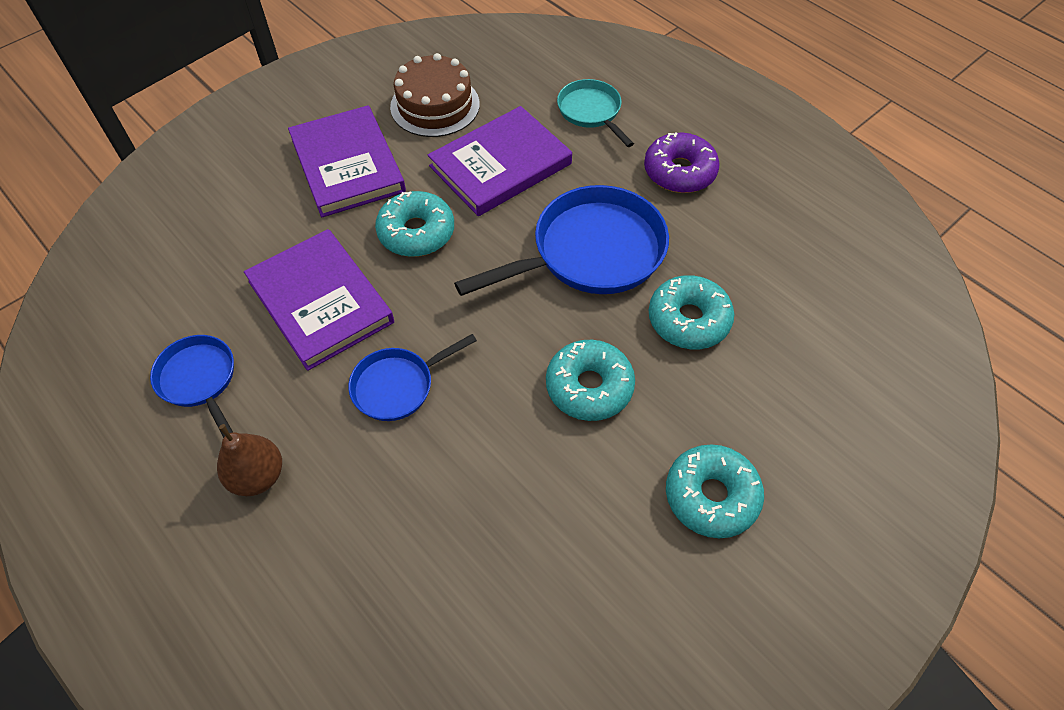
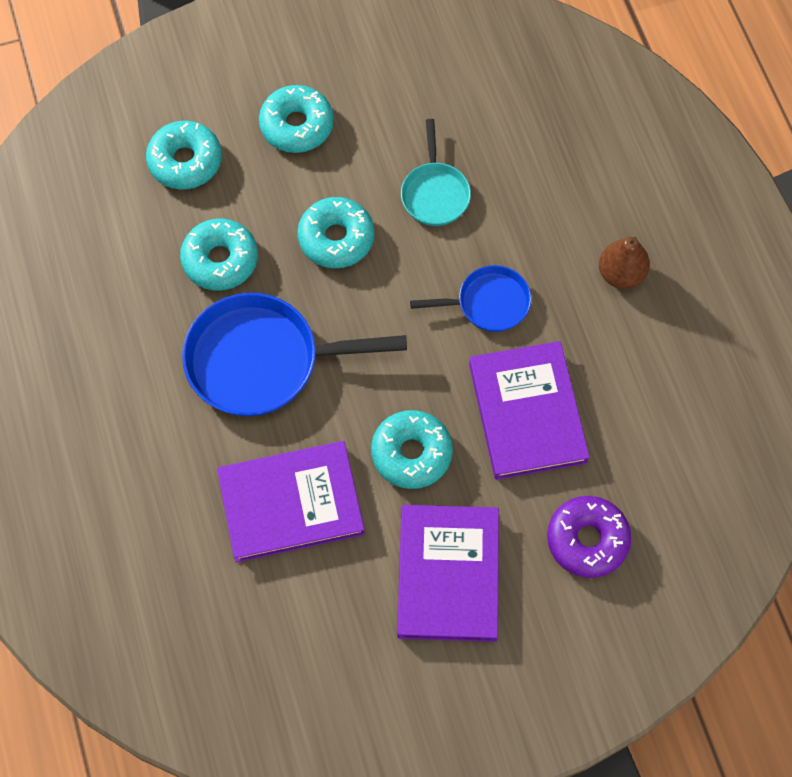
camera: 155 degrees left, 10 degrees up
(199, 380) = (651, 377): blue pan -> none
(435, 105) = (319, 625): brown cake -> none
(591, 112) = (156, 536): turquoise pan -> turquoise pan (435, 193)
(679, 172) = (120, 415): purple donut -> purple donut (587, 540)
(797, 401) = (185, 161): none -> turquoise donut

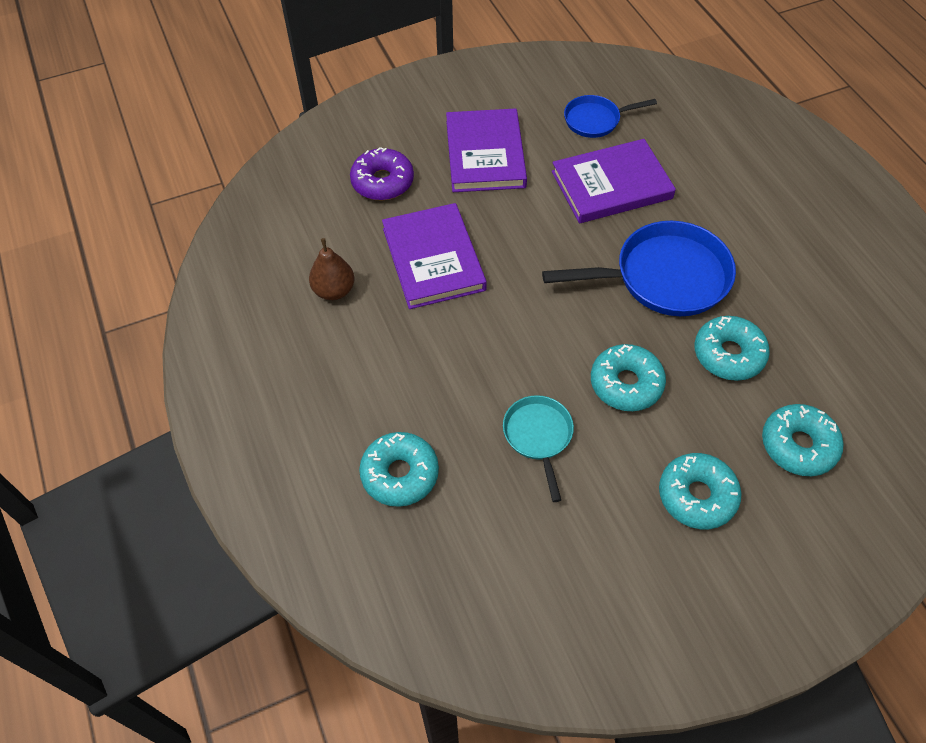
camera: 175 degrees right, 10 degrees down
(411, 453) = (524, 223): turquoise donut -> turquoise donut (400, 474)
(488, 303) = (474, 340): blue pan -> blue pan (595, 120)
(621, 274) = (352, 376): brown pear -> brown pear (334, 290)

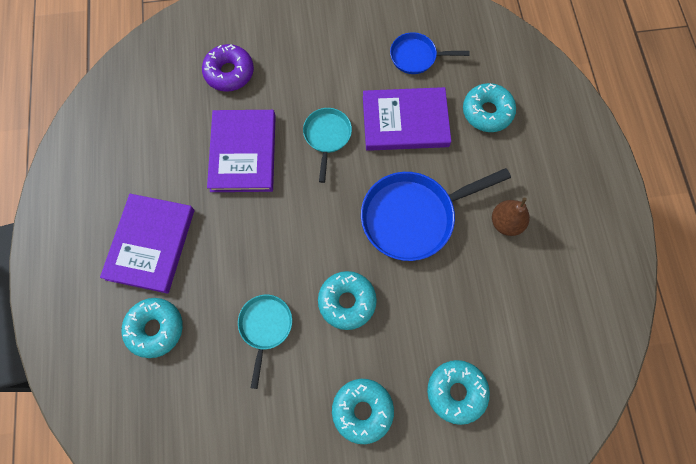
camera: 15 degrees right, 15 degrees up
(334, 290) = (161, 161): brown pear -> brown pear (505, 222)
(485, 154) = (317, 67): purple book -> purple book (151, 244)
(527, 220) = (327, 136): none -> turquoise pan
(664, 277) = (413, 217): blue pan -> blue pan turned 150 degrees clockwise
(728, 354) = (435, 299): turquoise donut -> turquoise donut (487, 112)

